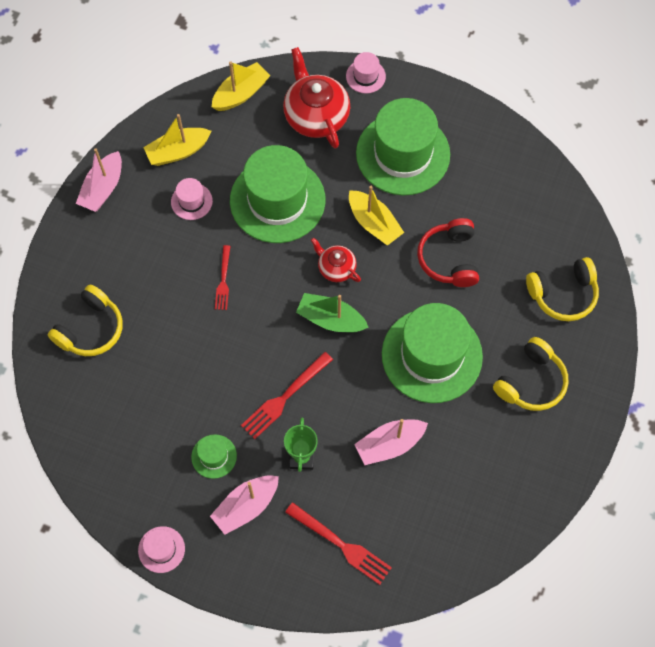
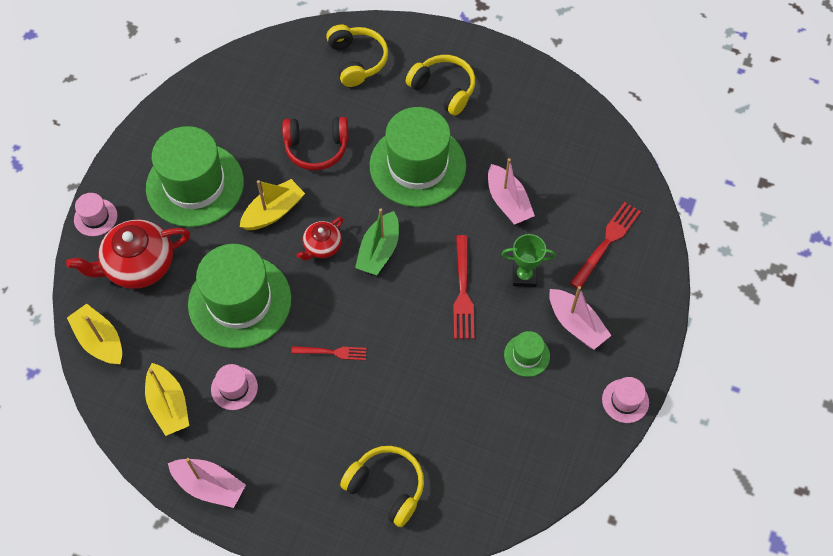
camera: 90 degrees left, 5 degrees down
(284, 398) = (463, 292): red fork -> red fork turned 45 degrees clockwise

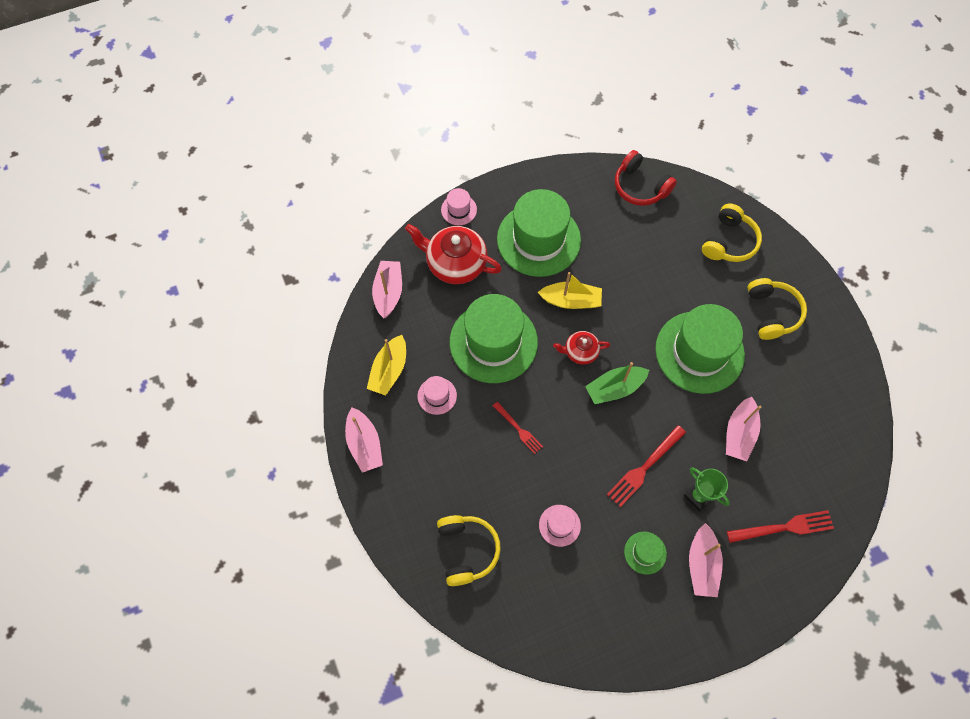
camera: 45 degrees right, 5 degrees up
(100, 340) = (388, 292): yellow boat -> pink boat
(316, 148) = (641, 281): red headphones -> red headphones (640, 187)
(625, 401) = (683, 651): pink hat -> pink hat (559, 525)

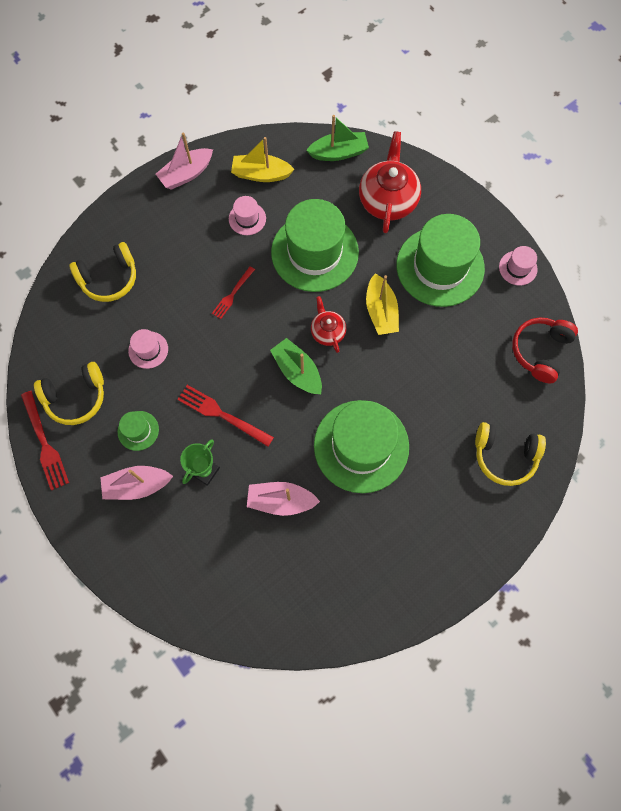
camera: 75 degrees right, 5 degrees up
(388, 292) = (339, 153): pink boat -> green boat
(459, 210) = (448, 188): pink hat -> pink hat (518, 268)
(772, 313) = (431, 515): yellow headphones -> yellow headphones (76, 397)
(784, 527) = (191, 561): red fork -> red fork (45, 443)

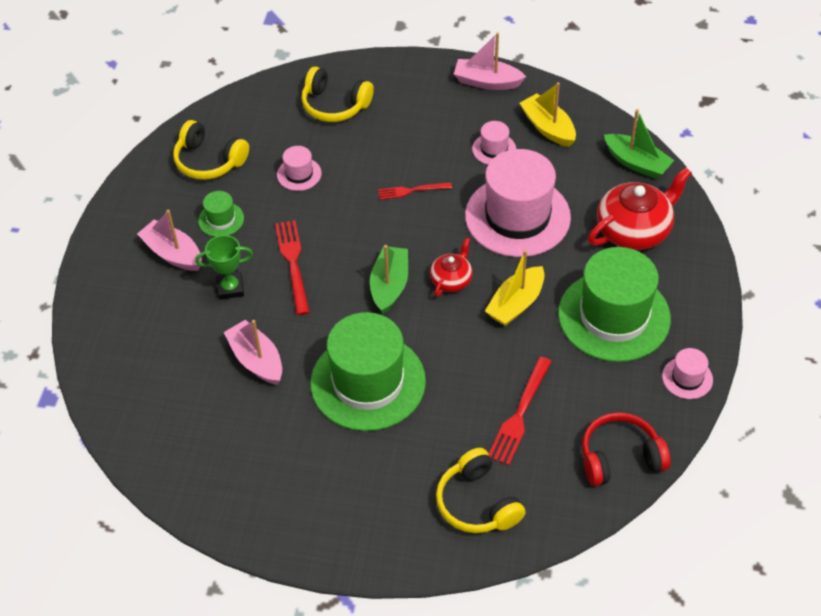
camera: 50 degrees right, 20 degrees down
(45, 443) = (150, 171): red fork -> red fork (519, 415)
(314, 252) = (517, 216): green hat -> pink hat

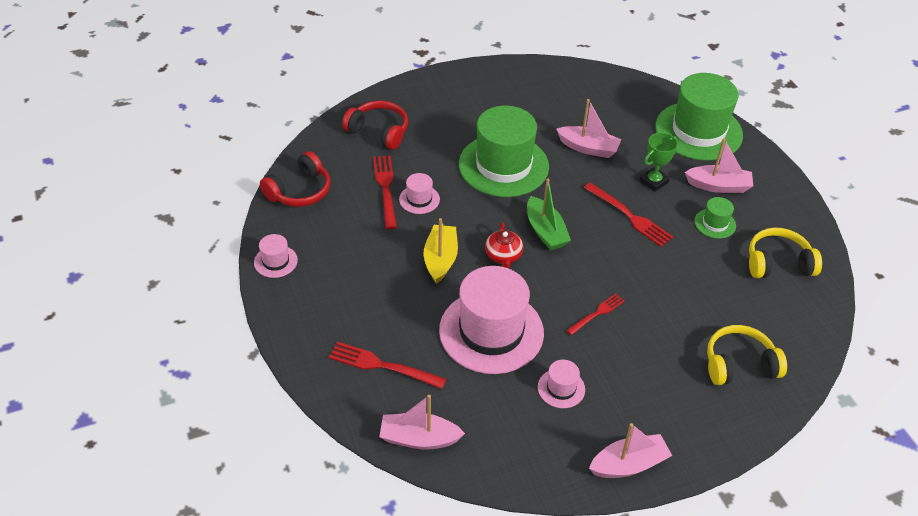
camera: 145 degrees right, 5 degrees down
(299, 174) = (699, 285): pink hat -> pink hat (419, 199)
(477, 503) = (379, 131): yellow headphones -> red headphones
(548, 127) = (529, 438): yellow boat -> none
(614, 316) = (357, 283): green hat -> green hat (698, 131)
(634, 230) = (382, 366): red teapot -> red fork
(636, 163) = (419, 438): green boat -> pink boat

